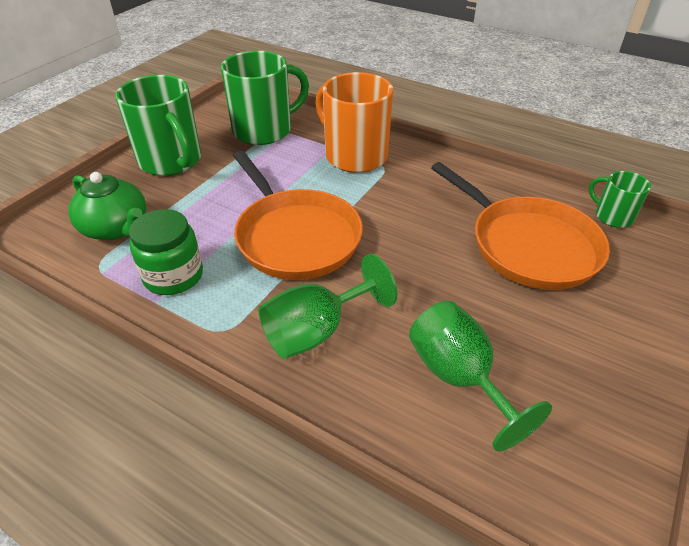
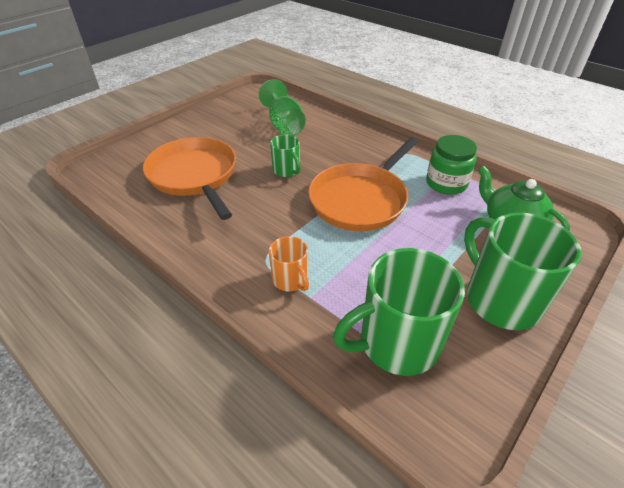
camera: 170 degrees left, 0 degrees up
(296, 237) = (360, 200): orange pan -> orange pan turned 120 degrees counterclockwise
(316, 331) = (351, 147): green goblet -> none
(354, 155) = (290, 280): orange mug -> orange mug, size x0.51
(612, 216) = (111, 188): green mug -> green mug (286, 170)

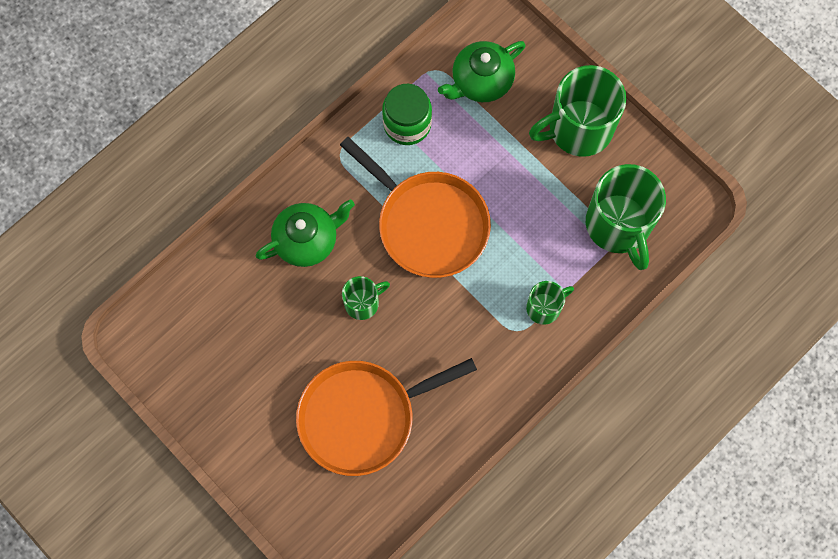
camera: 85 degrees left, 30 degrees up
(284, 125) = (250, 301): green goblet -> none
(290, 280) = (544, 307): orange mug -> green mug
(333, 144) = (307, 240): none -> green teapot

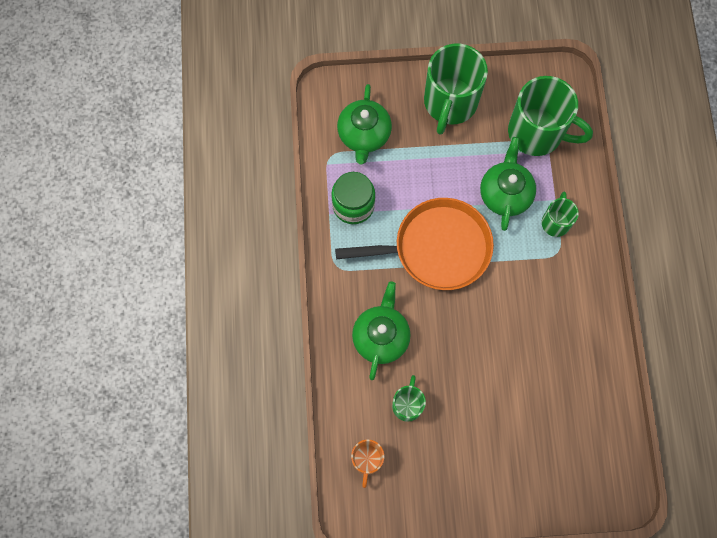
camera: 50 degrees left, 0 degrees up
(189, 313) = (367, 460): none -> orange mug
(362, 417) = (538, 399): orange pan -> none
(363, 303) = (457, 335): green mug -> green mug (407, 404)
(533, 242) = (505, 193): none -> green teapot

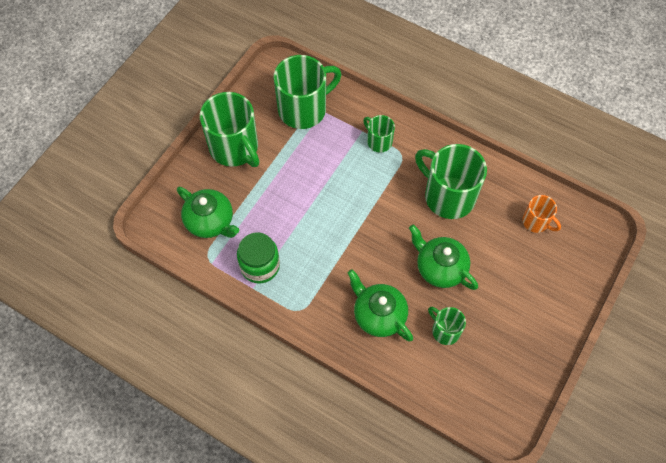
camera: 55 degrees left, 10 degrees down
(367, 460) = (469, 389): orange mug -> orange mug (536, 222)
(437, 248) = (339, 230): orange pan -> none
(505, 193) = (332, 158): green teapot -> green teapot (440, 267)
(546, 322) = (448, 196): none -> green mug

